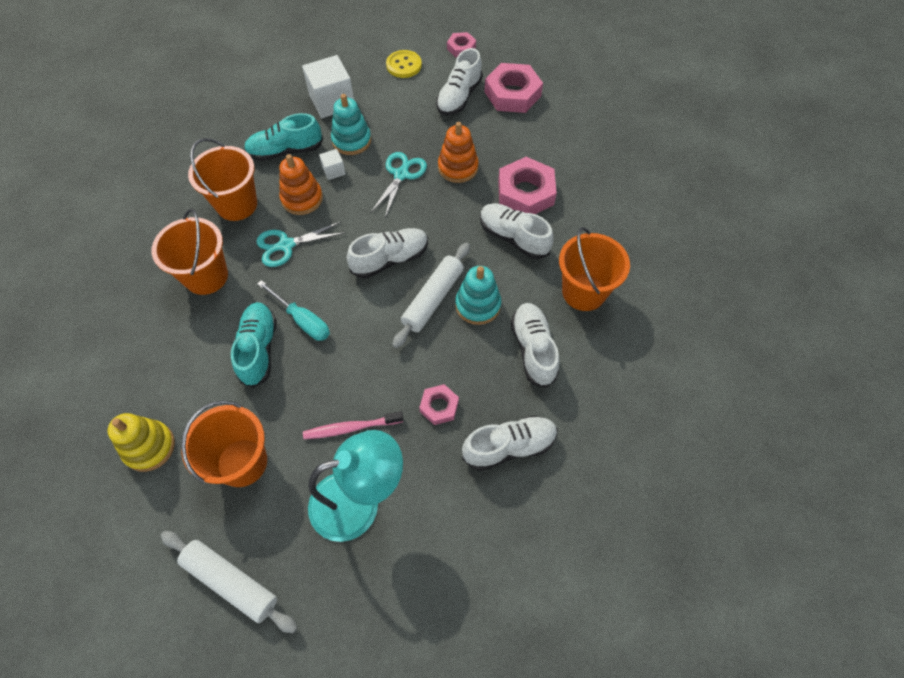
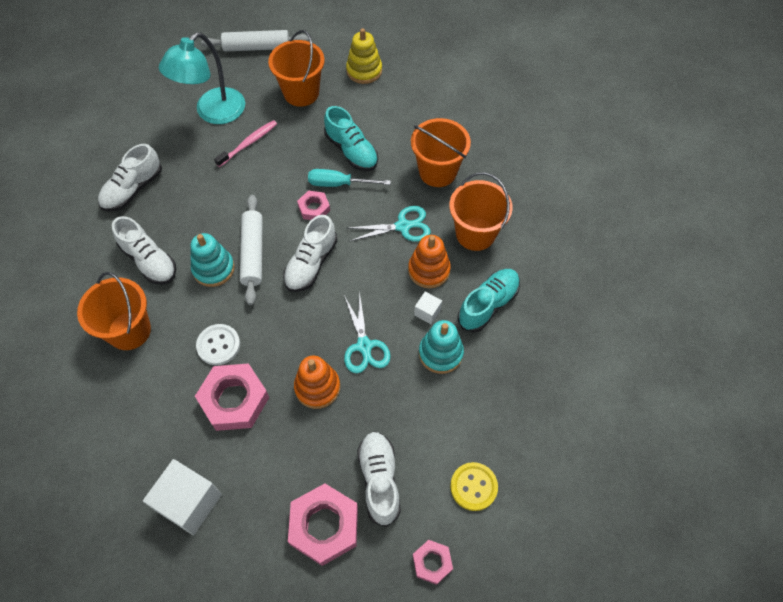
camera: 145 degrees right, 0 degrees up
(286, 245) = (403, 226): turquoise scissors -> turquoise scissors turned 45 degrees clockwise
(332, 101) = (501, 386): white cube -> white cube (189, 502)
(439, 406) = (197, 186): pink nut -> pink nut (314, 208)
(513, 237) = (218, 345): white shoe -> white button

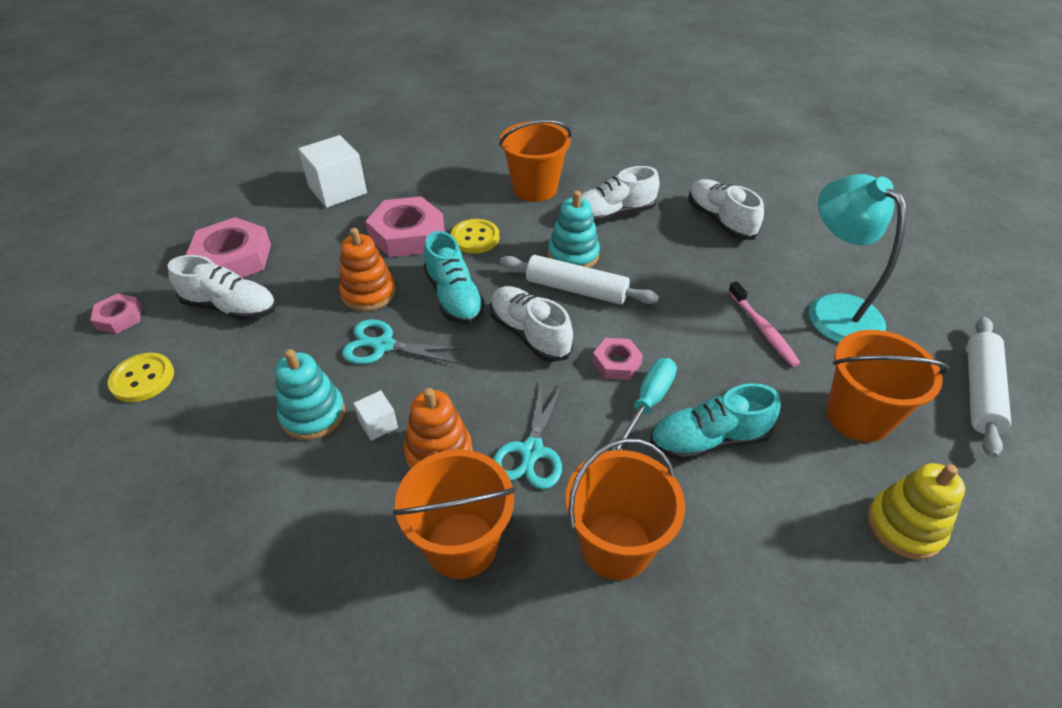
camera: 115 degrees right, 15 degrees down
(218, 345) = (475, 238): white button -> yellow button
(488, 305) = (334, 502): turquoise shoe -> turquoise shoe (454, 297)

